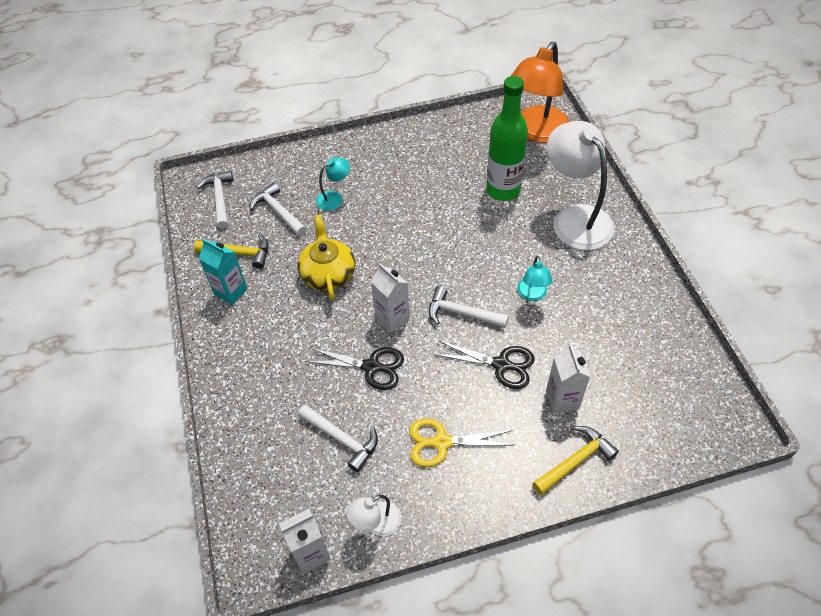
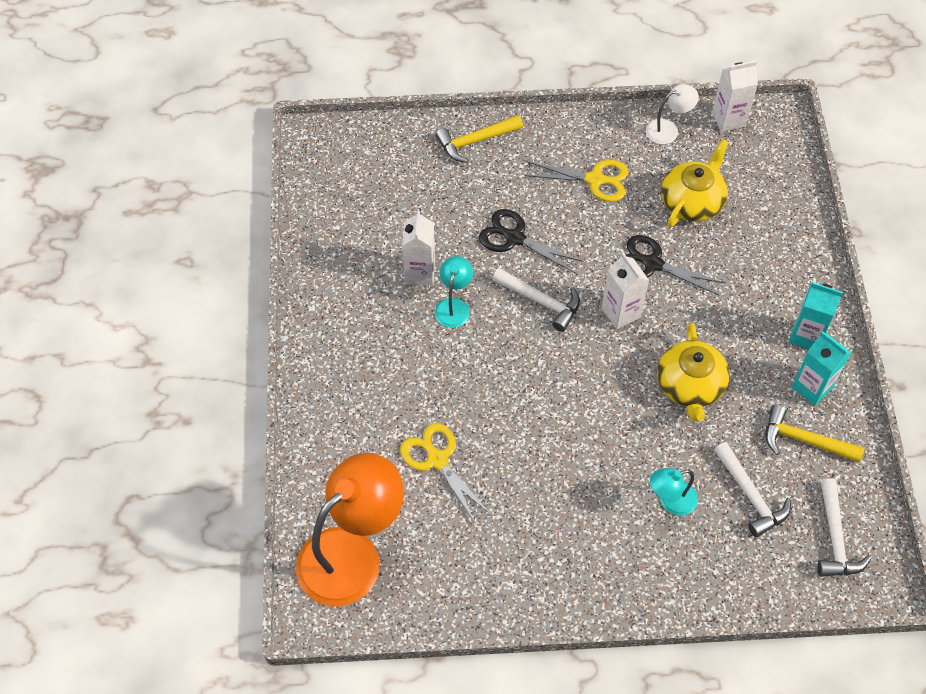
camera: 170 degrees left, 5 degrees up
(234, 331) = (806, 336): none -> turquoise carton
(342, 439) = (692, 202): white hammer -> yellow teapot
(503, 190) = (437, 459): green bottle -> yellow scissors
(562, 399) = (466, 193): white carton -> white carton (420, 273)
(575, 218) = (361, 395): white lamp -> none

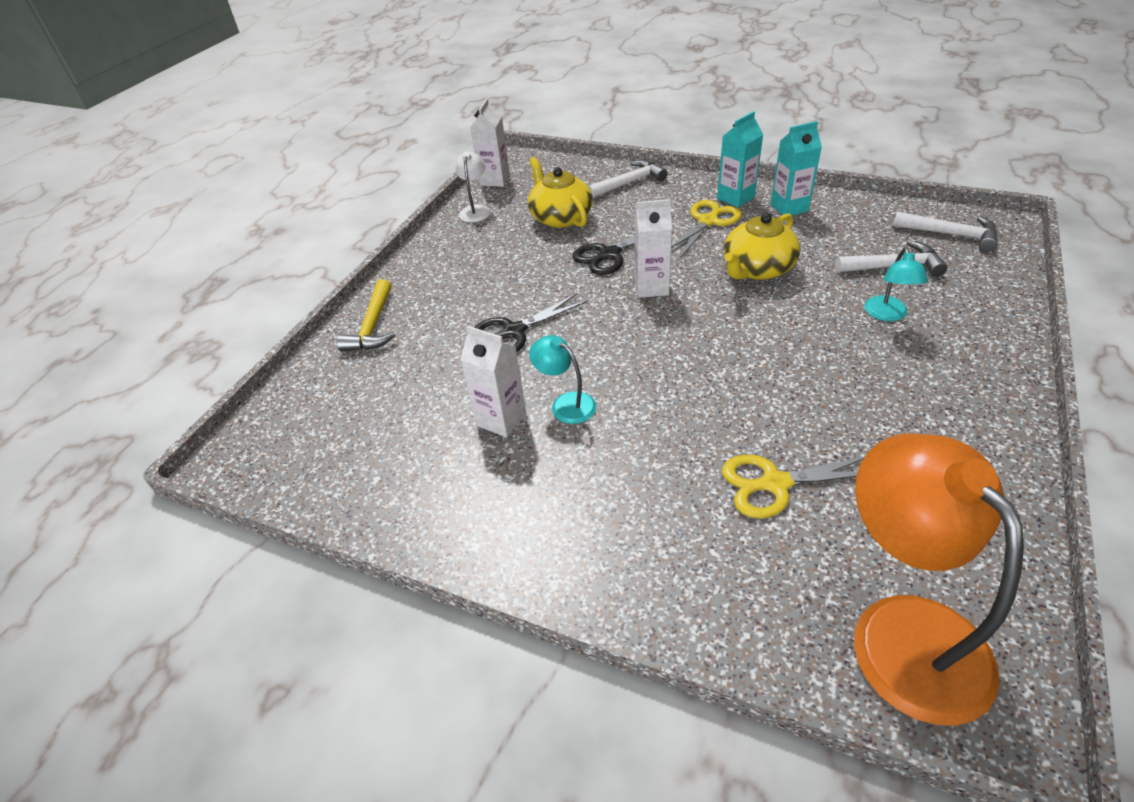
camera: 60 degrees left, 15 degrees down
(541, 301) = (604, 335): white hammer -> white hammer (629, 183)
(595, 180) = (491, 262): yellow scissors -> yellow scissors (708, 221)
(690, 386) = (757, 269): yellow teapot -> yellow teapot turned 105 degrees clockwise
(804, 440) = (842, 224): yellow hammer -> none

